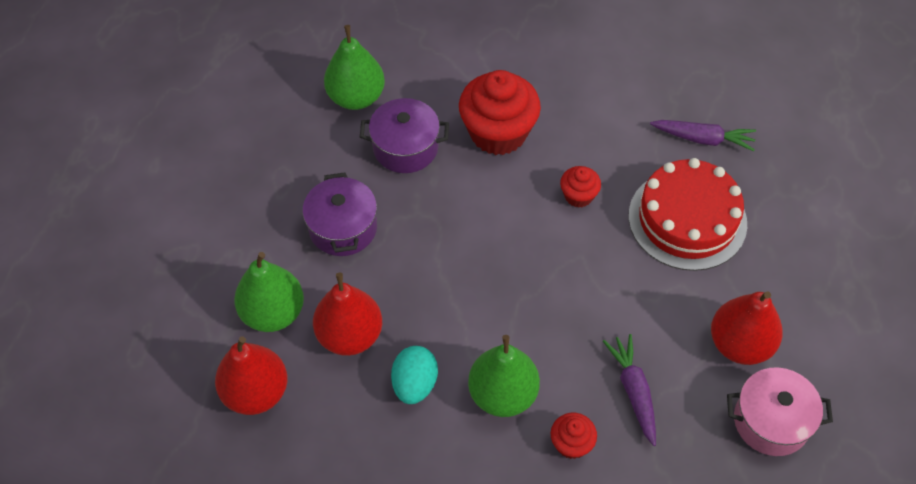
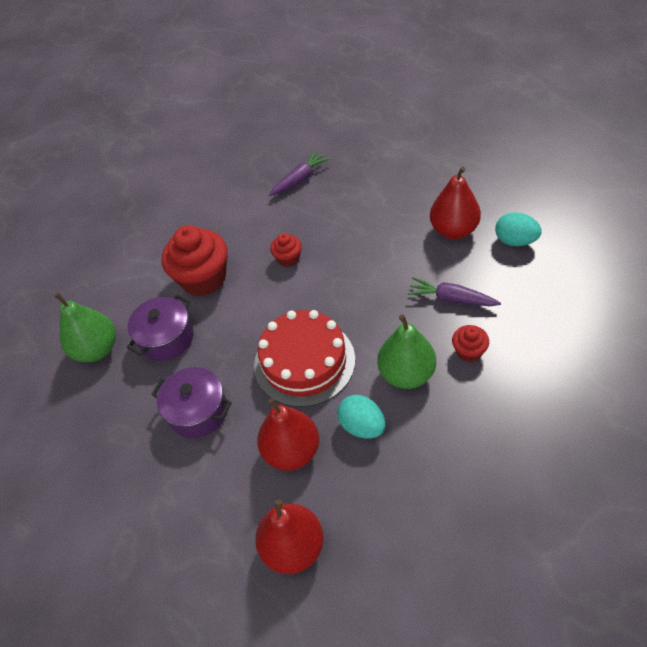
camera: 50 degrees left, 5 degrees down
(273, 313) = (232, 498): green pear -> none
(687, 219) = (349, 213): red cake -> red cake (304, 362)
(771, 421) = (515, 241): pink pot -> turquoise egg

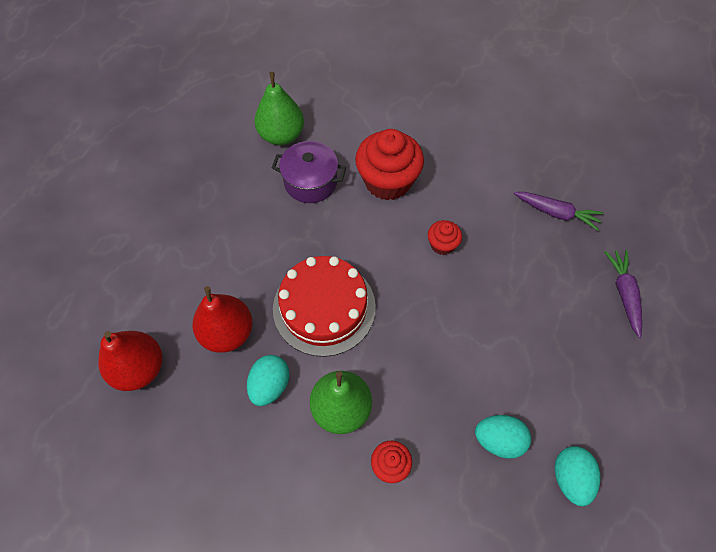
camera: 60 degrees right, 10 degrees up
(198, 412) = (244, 240): purple pot -> none
(451, 299) = (454, 426): purple carrot -> purple carrot (624, 294)
(453, 230) = (555, 400): red pear -> none
(472, 274) = (498, 440): none -> turquoise egg

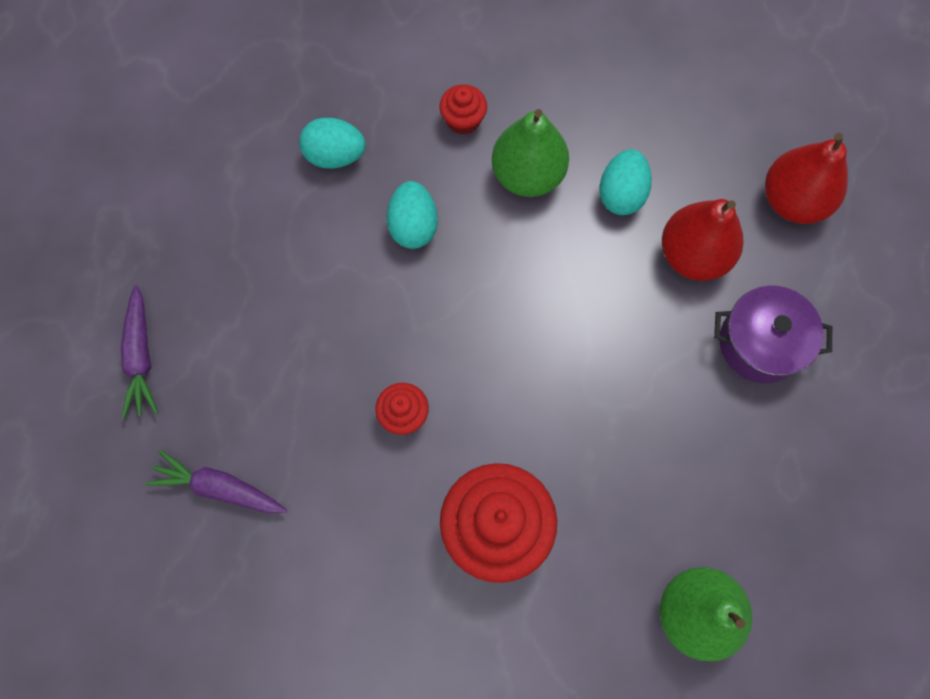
camera: 175 degrees right, 10 degrees up
(310, 182) = (625, 514): purple pot -> purple pot (760, 343)
(324, 307) = (569, 301): red cake -> none
(570, 478) = (255, 123): turquoise egg -> turquoise egg (413, 226)

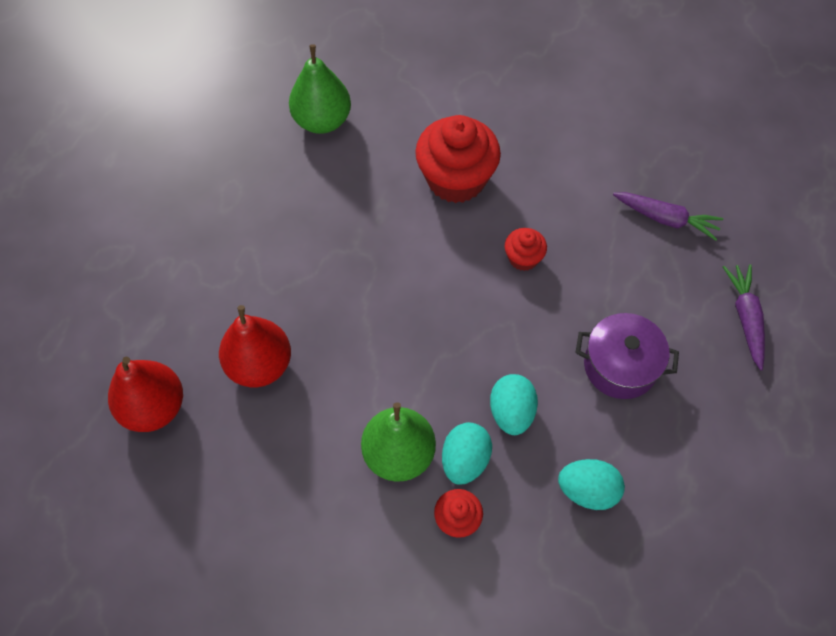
camera: 175 degrees left, 10 degrees down
(621, 194) = (312, 427): turquoise egg -> turquoise egg (465, 460)
(760, 343) = (223, 288): purple pot -> purple pot (620, 366)

